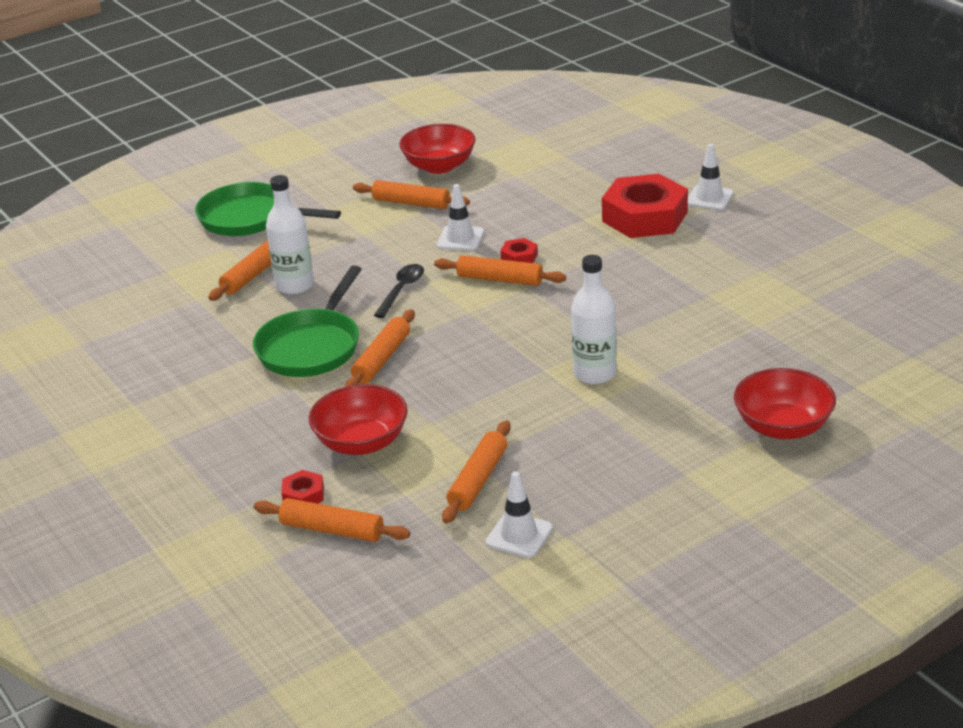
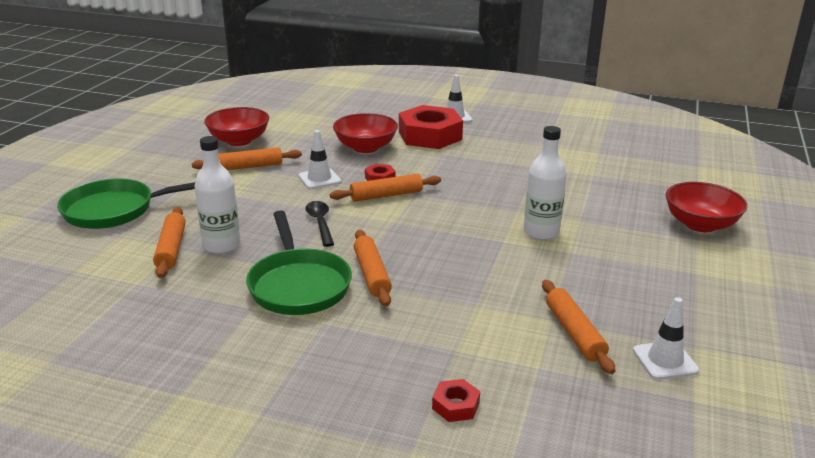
camera: 40 degrees left, 5 degrees down
(332, 530) = (522, 424): orange rolling pin -> none
(361, 442) = (444, 341): red bowl -> red bowl (365, 147)

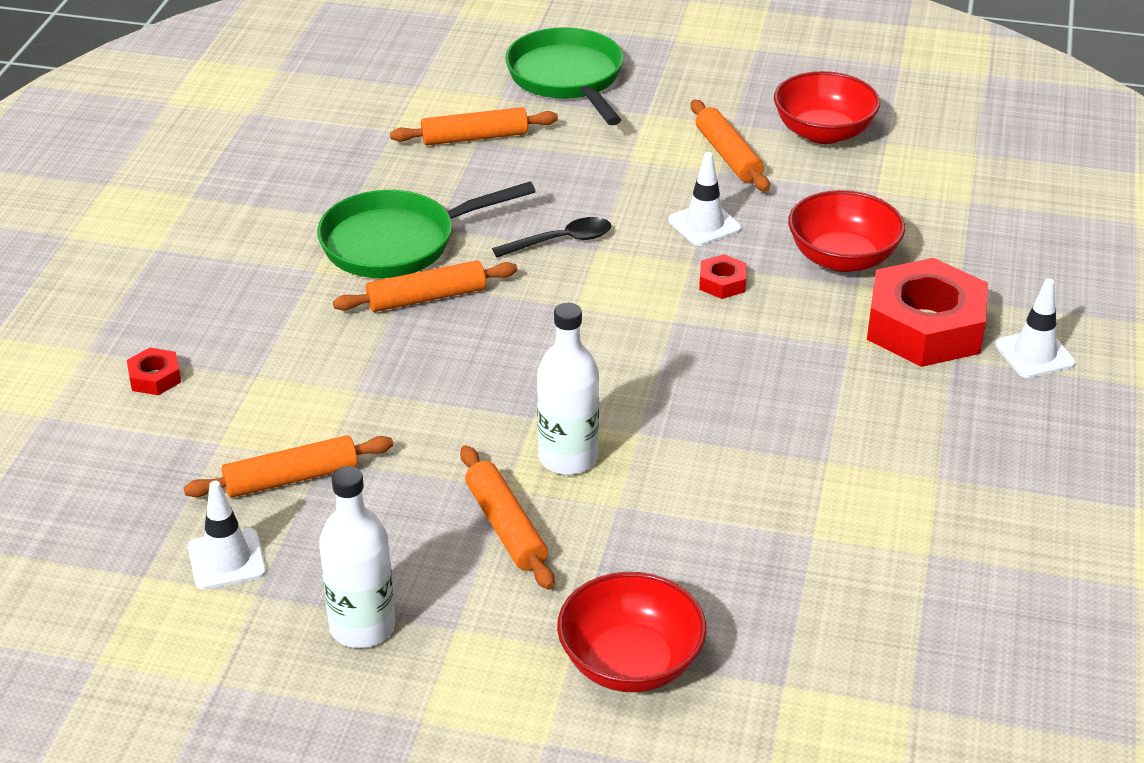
camera: 85 degrees right, 10 degrees up
(222, 245) = (487, 172): white bottle -> white bottle (362, 627)
(386, 195) = (663, 293): orange rolling pin -> orange rolling pin (506, 527)

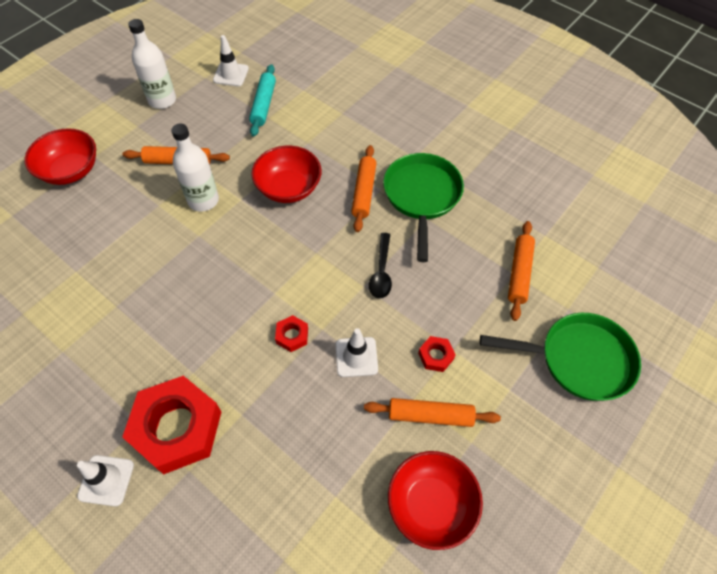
camera: 115 degrees right, 20 degrees up
(155, 377) = (362, 81): red nut -> red nut (436, 356)
(291, 478) = (263, 105): orange rolling pin -> turquoise rolling pin
(842, 258) = (273, 421): red bowl -> red bowl (288, 188)

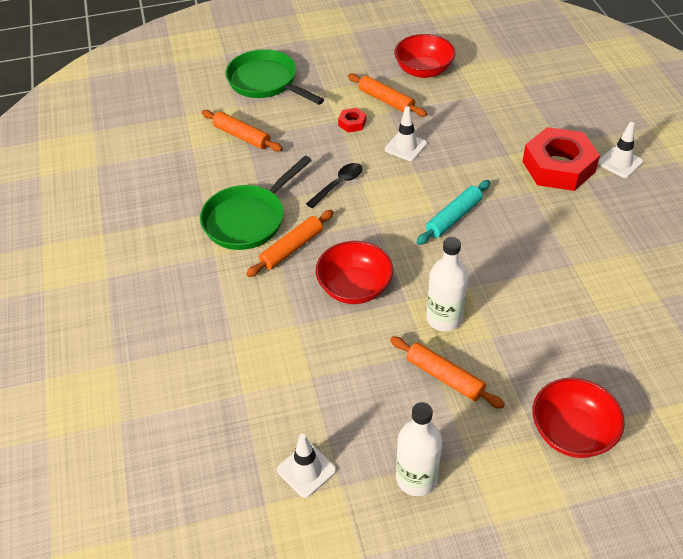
camera: 140 degrees left, 10 degrees down
(263, 105) = (303, 398): turquoise rolling pin -> turquoise rolling pin (453, 217)
(292, 336) = (441, 178): red nut -> none
(519, 273) = (242, 136): orange rolling pin -> orange rolling pin turned 75 degrees clockwise

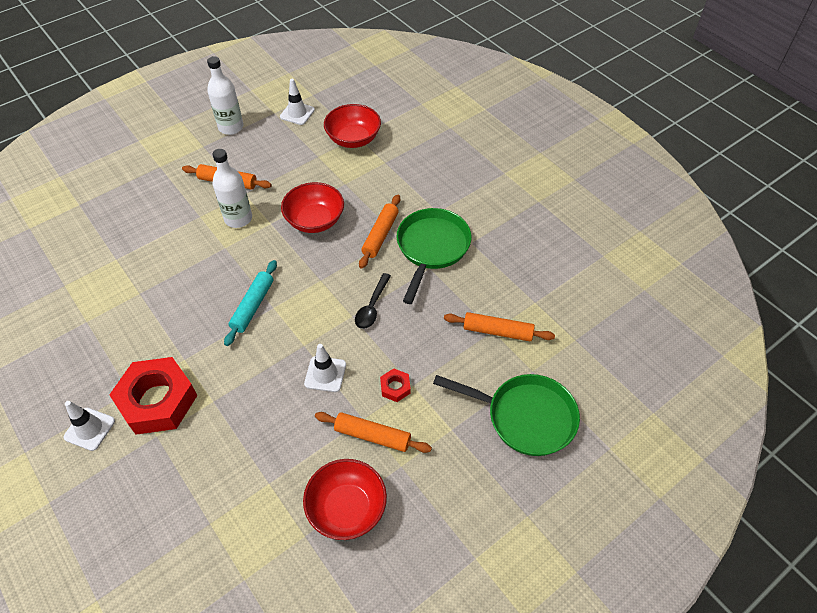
camera: 155 degrees right, 5 degrees up
(572, 432) = (136, 175): red bowl -> red bowl (353, 139)

